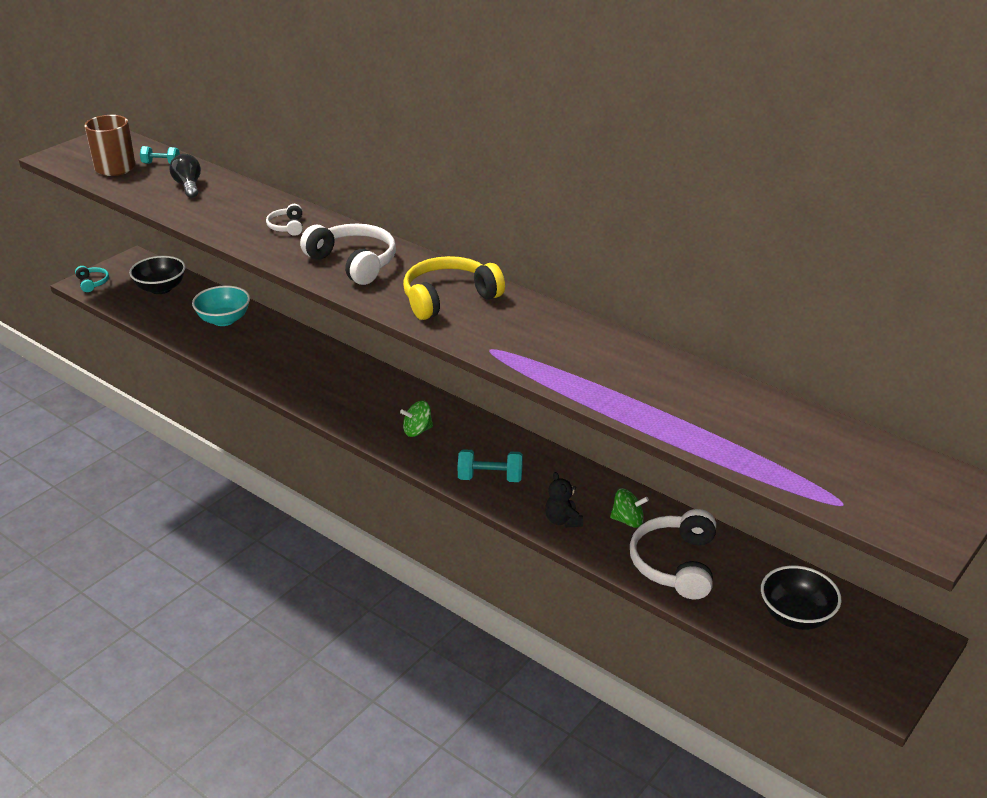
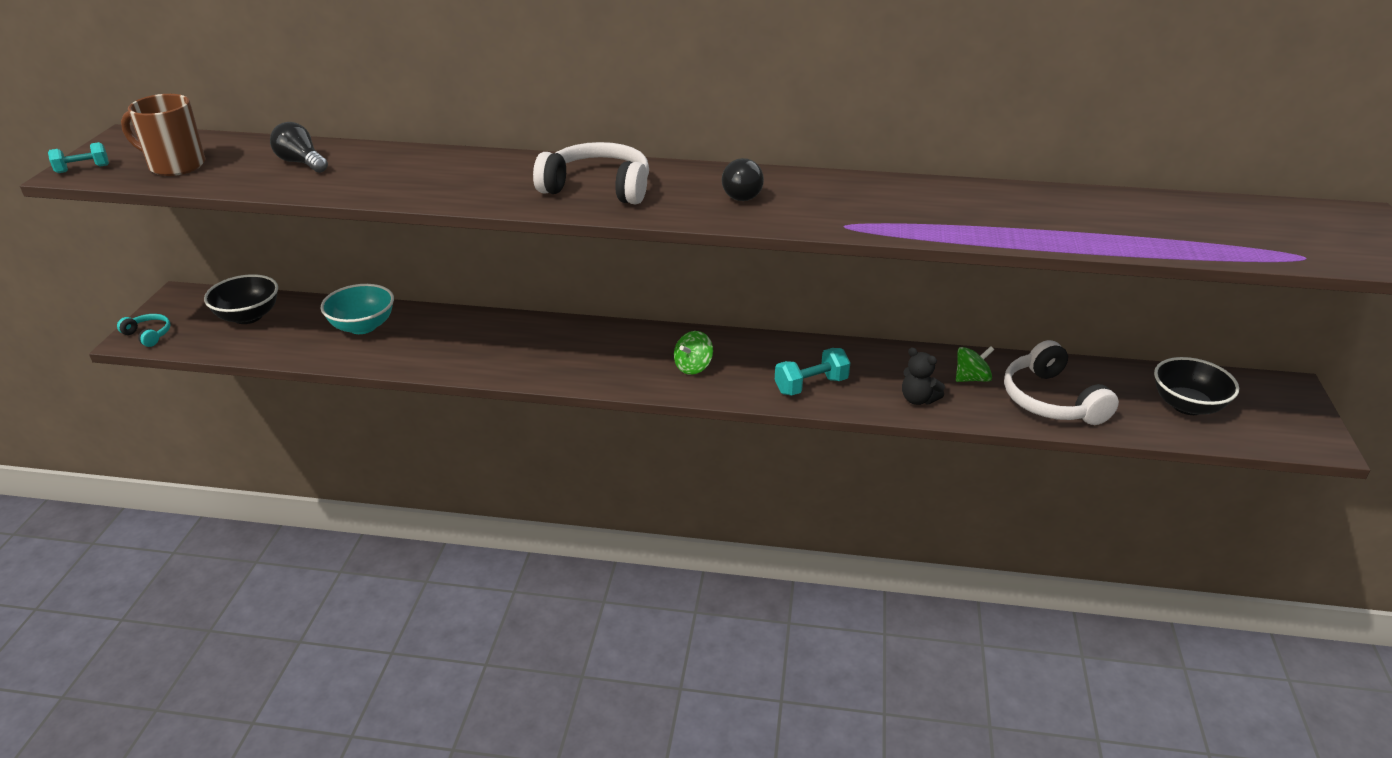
camera: 30 degrees left, 0 degrees up
(161, 163) = (235, 149): turquoise dumbbell -> turquoise dumbbell (83, 169)
(287, 227) = (476, 173): white headphones -> none
(448, 298) = (741, 193): yellow headphones -> black light bulb

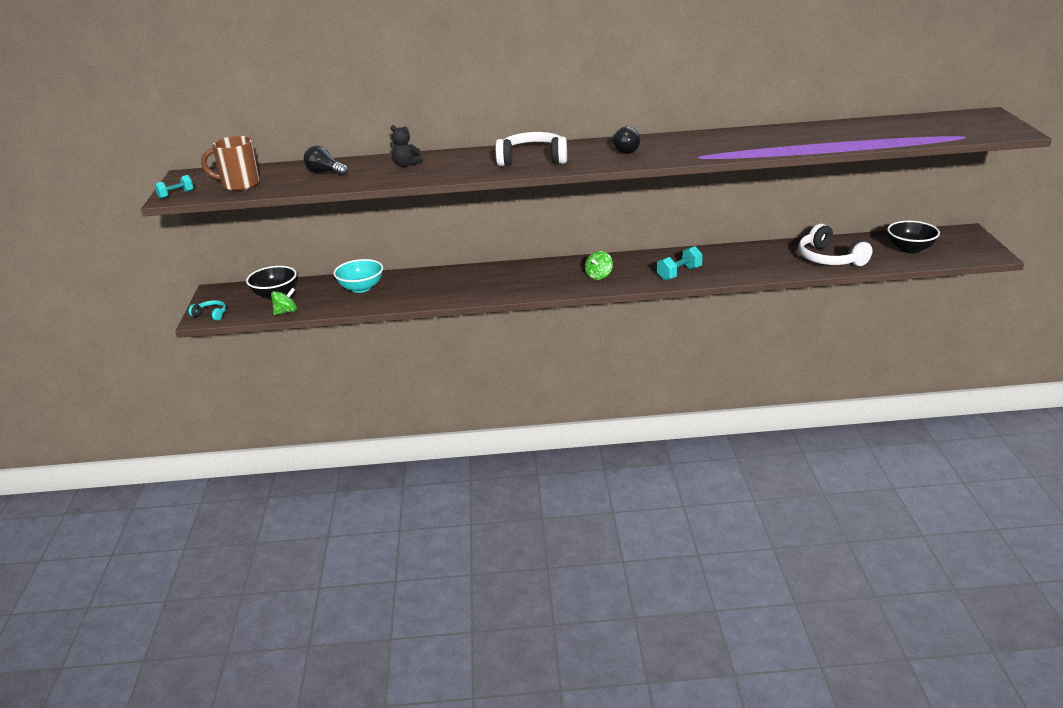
camera: 10 degrees left, 5 degrees down
(918, 399) = (749, 270): black teddy bear -> black teddy bear (406, 164)
(971, 378) = (776, 255): green spinning top -> green spinning top (286, 312)

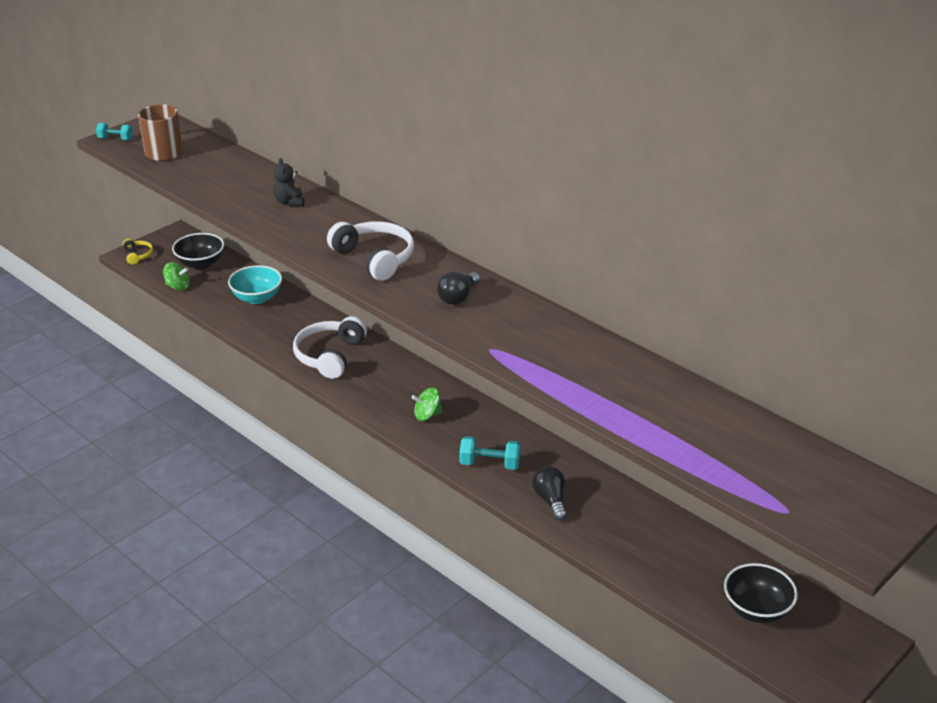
camera: 45 degrees right, 5 degrees up
(210, 315) = (137, 255): turquoise headphones -> yellow headphones
(325, 172) = (229, 175): black light bulb -> black light bulb (550, 500)
(829, 258) = (651, 555): white headphones -> white headphones (330, 356)

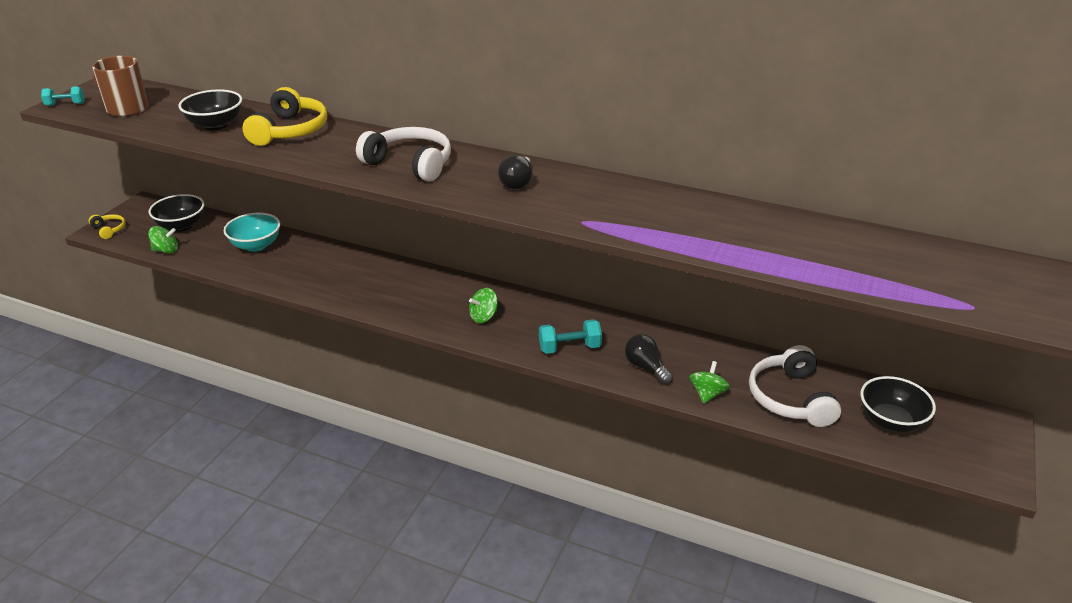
camera: 20 degrees left, 0 degrees up
(229, 184) = (215, 125): none -> black bowl
(289, 202) = (290, 130): black teddy bear -> yellow headphones
(330, 356) = (357, 283): white headphones -> white headphones (790, 398)
(593, 539) = (707, 394): none -> green spinning top

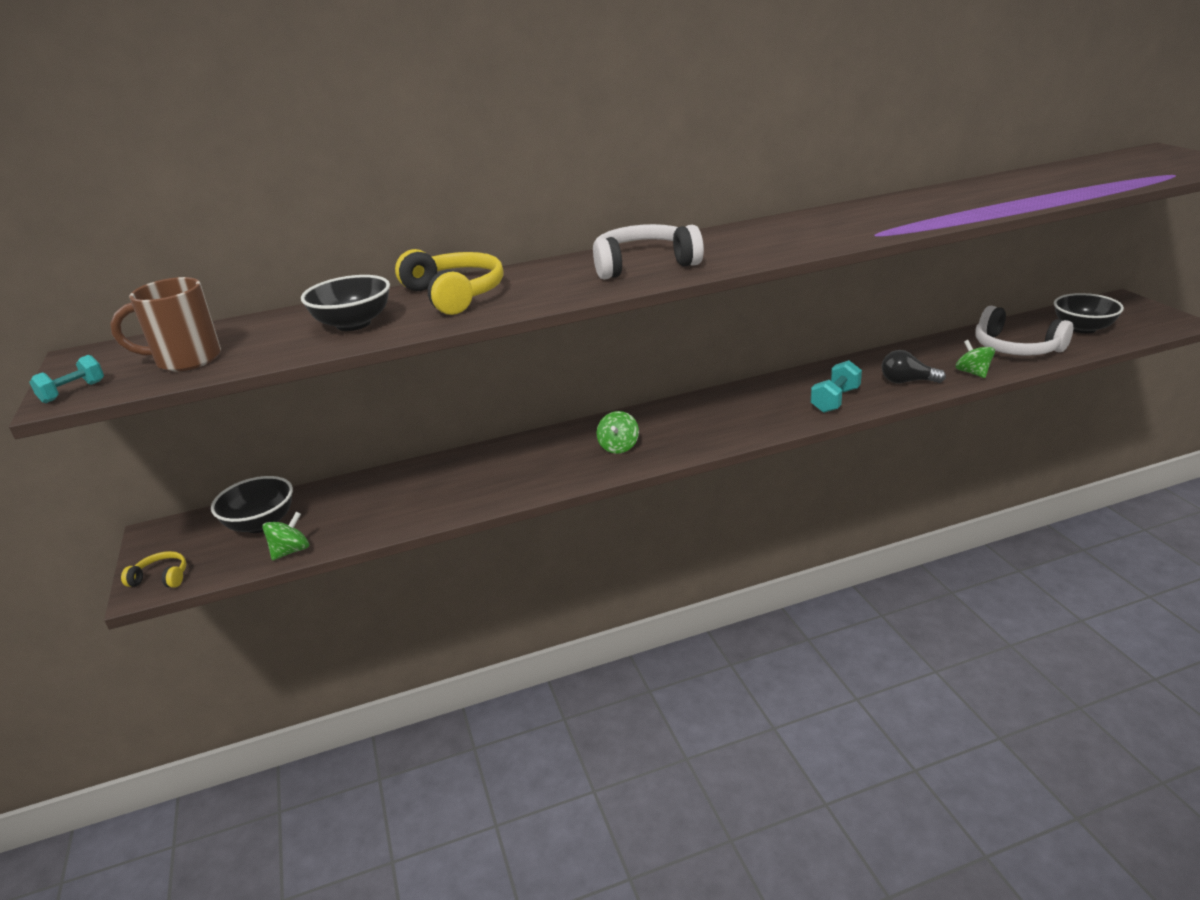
camera: 40 degrees left, 5 degrees down
(256, 245) = (396, 491): turquoise bowl -> none
(483, 317) = (731, 419): green spinning top -> green spinning top (618, 446)
(517, 183) = (763, 238): black light bulb -> none

